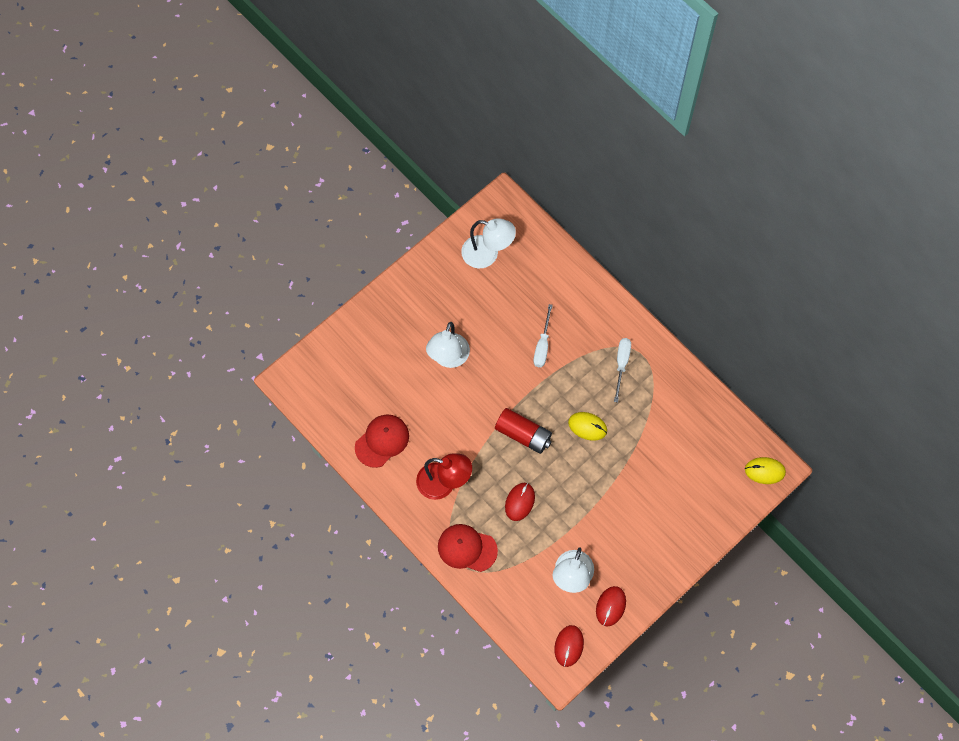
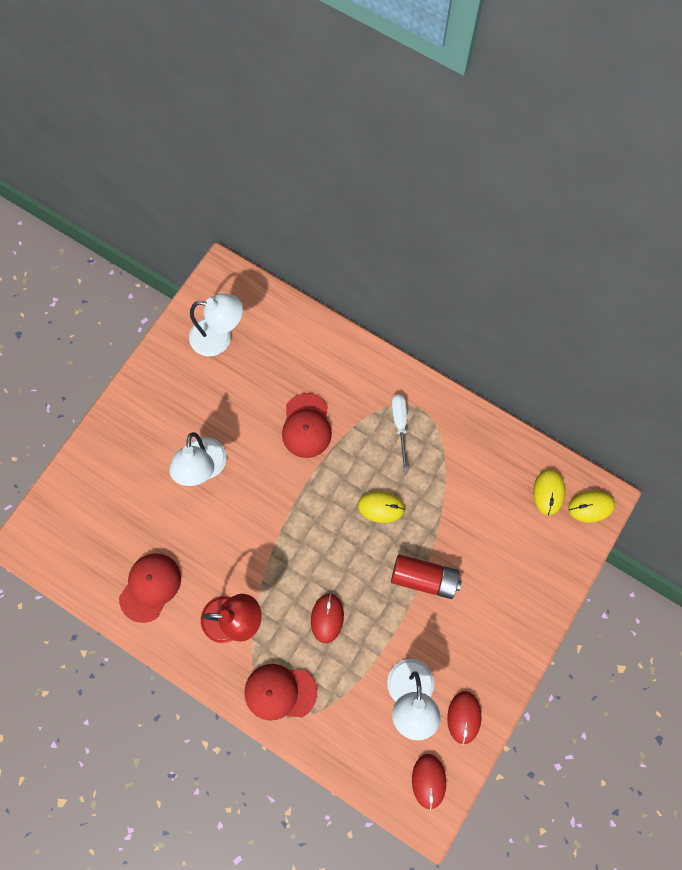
camera: 15 degrees left, 5 degrees up
(523, 434) = (311, 536): red battery -> red battery (424, 578)
(542, 345) = (306, 426): white screwdriver -> red cap
(732, 450) = (548, 492): none -> yellow mouse

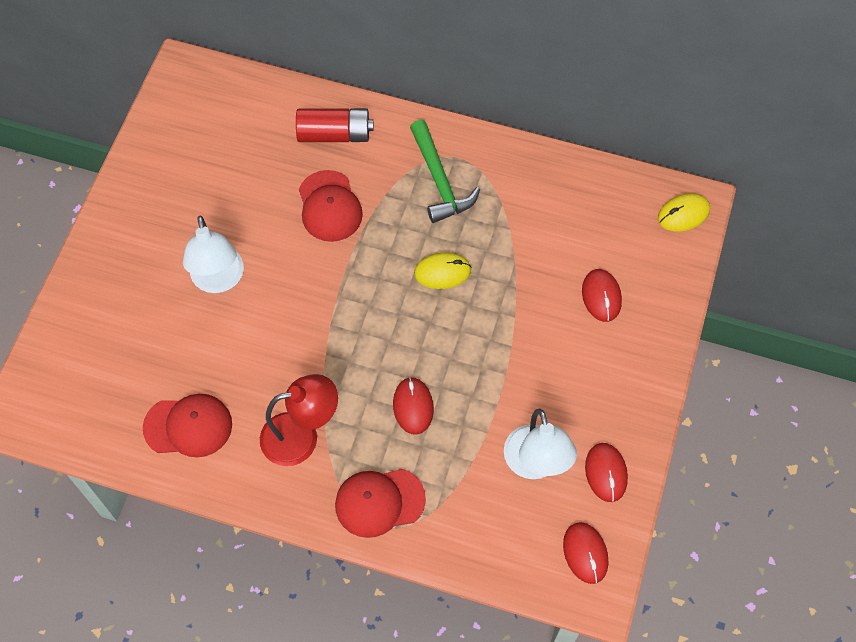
camera: 15 degrees left, 10 degrees down
(150, 587) = (188, 426): red cap -> red cap turned 75 degrees clockwise
(219, 338) = (199, 137): white lamp -> none
(400, 425) = (439, 180): white screwdriver -> green hammer
(424, 578) = (515, 335): red battery -> red battery (334, 134)
(502, 562) = (601, 296): none -> red mouse
(548, 492) = (631, 210): yellow mouse -> none

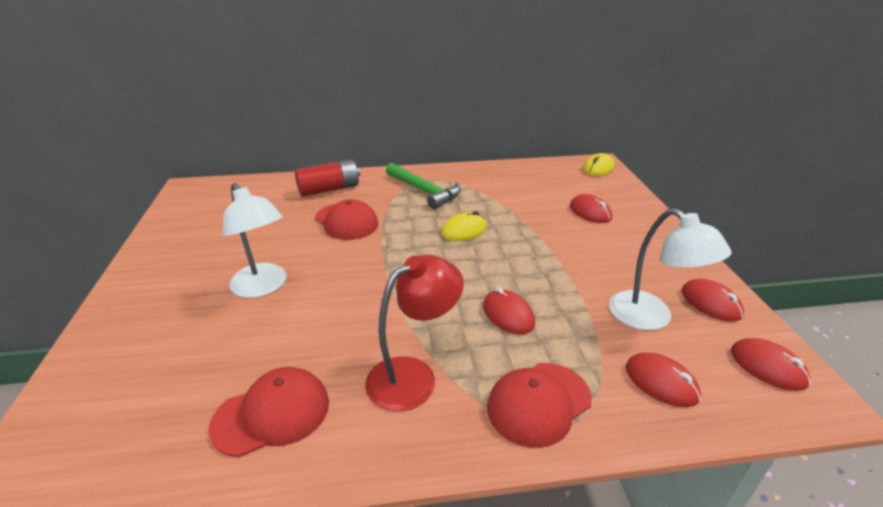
camera: 25 degrees left, 30 degrees down
(485, 527) = (661, 382): none -> red mouse

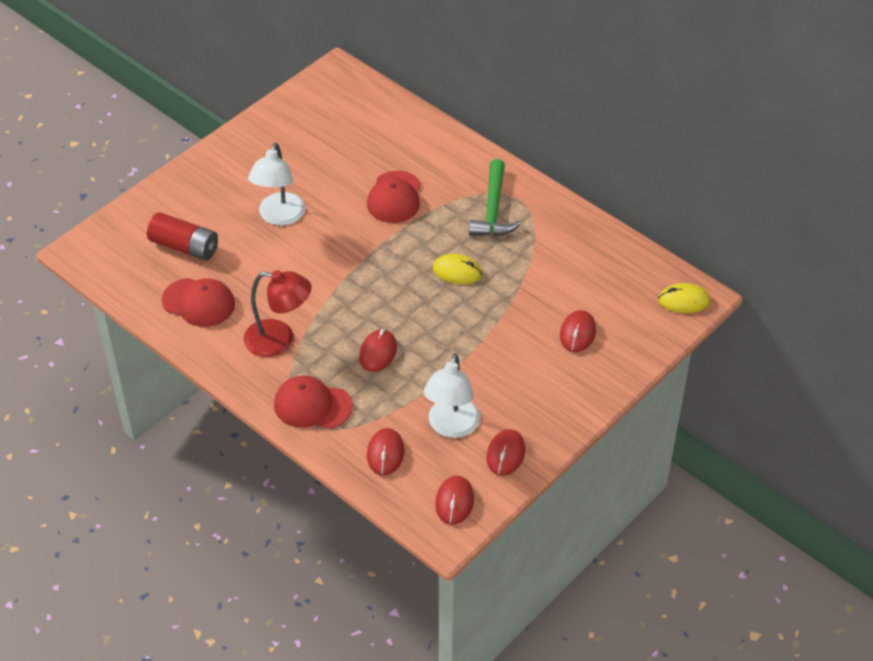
camera: 50 degrees right, 15 degrees up
(329, 189) = (428, 151): red battery -> red battery (184, 247)

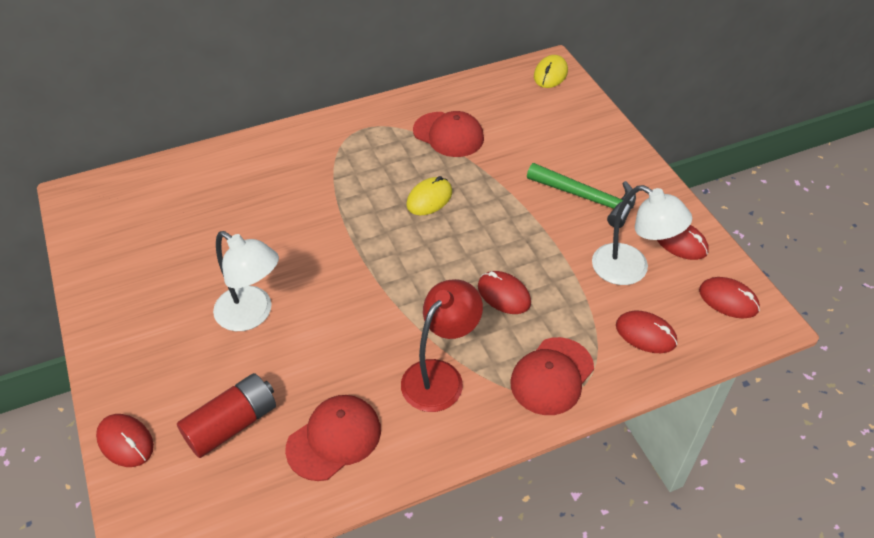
camera: 65 degrees left, 0 degrees up
(394, 197) = (296, 211): red cap -> red cap (448, 134)
(493, 209) = (365, 148): green hammer -> green hammer (587, 198)
(577, 333) = (554, 146): red mouse -> red mouse (125, 442)

